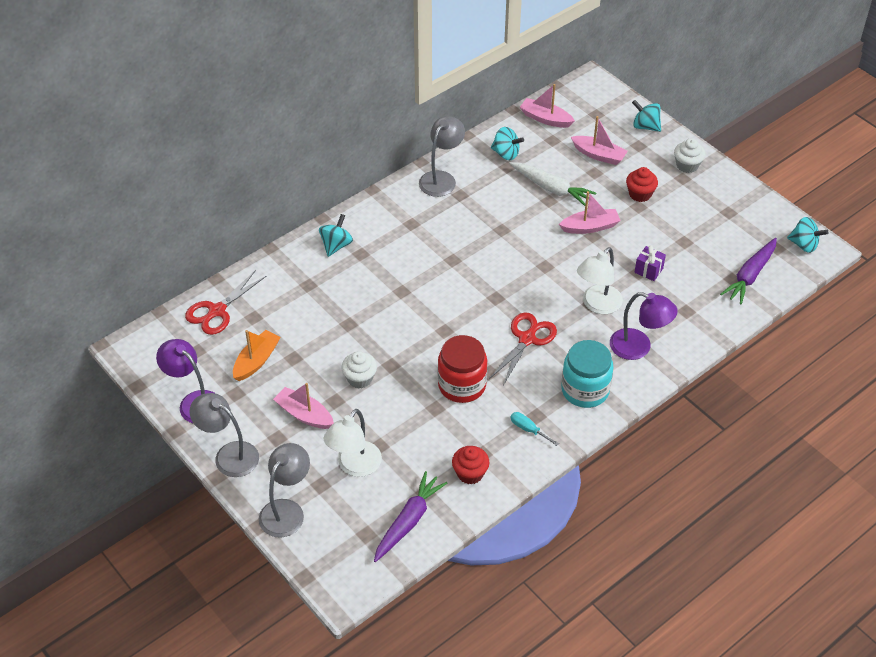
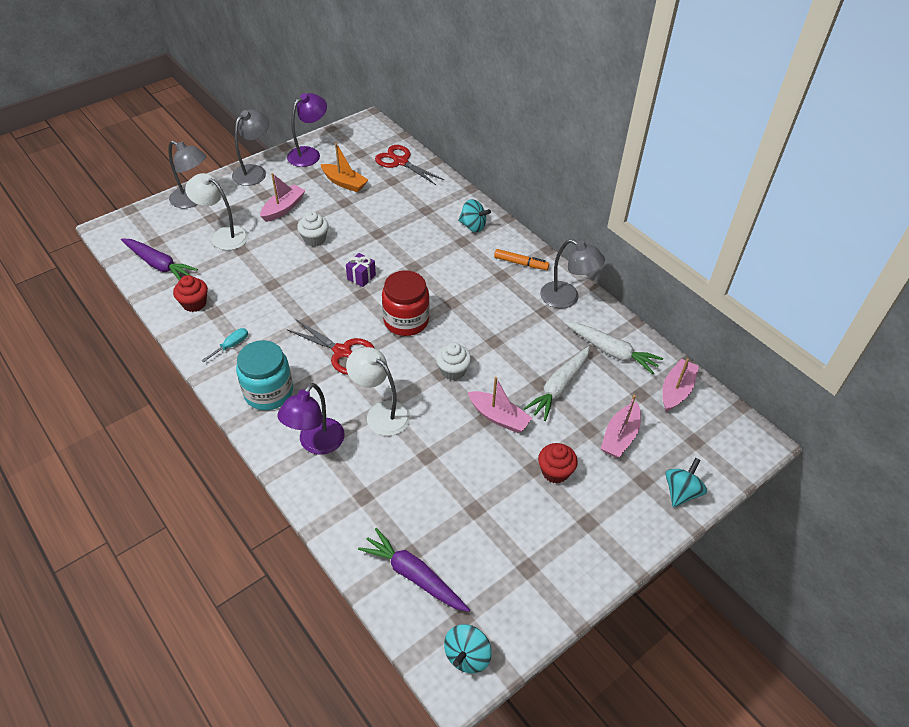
camera: 90 degrees right, 0 degrees up
(393, 209) = (521, 263): none -> orange marker
(462, 385) = (294, 302): red jar -> red jar (406, 320)
(506, 154) = (611, 351): turquoise spinning top -> white carrot
(590, 227) = (498, 417): pink boat -> pink boat turned 45 degrees counterclockwise
(648, 270) = (429, 466): purple gift -> purple gift (361, 277)
(687, 165) = (612, 531): white cupcake -> white cupcake (453, 371)

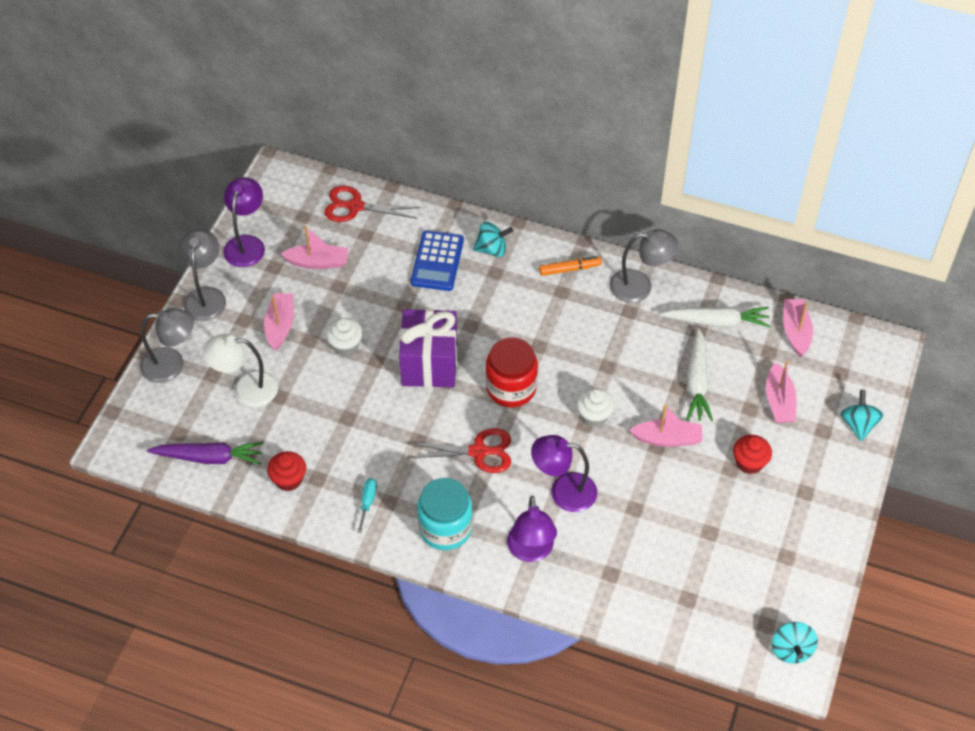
camera: 30 degrees left, 5 degrees up
(344, 183) = (318, 262): orange boat -> pink boat
(361, 277) = (429, 363): purple gift -> purple gift, size x2.29
(381, 413) = (563, 491): white lamp -> purple lamp
(414, 576) = (704, 614): purple carrot -> none
(426, 217) = (437, 261): none -> blue calculator

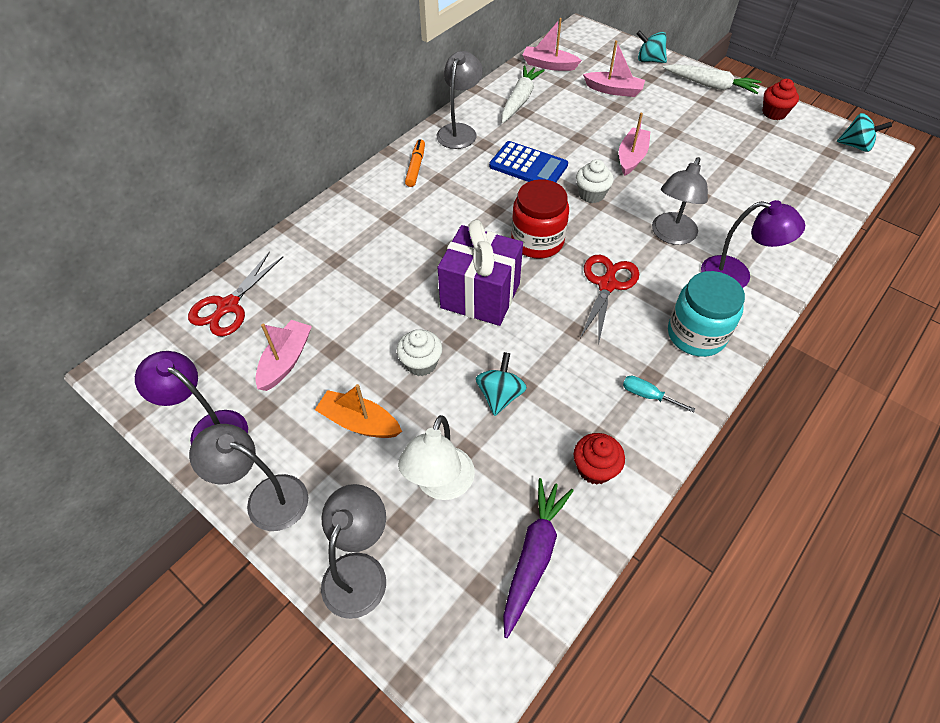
camera: 70 degrees left, 0 degrees up
(280, 326) = (359, 422): pink boat -> orange boat
(437, 261) = (349, 256): blue calculator -> blue calculator (528, 166)
(492, 249) = (359, 212): turquoise spinning top -> turquoise spinning top (500, 395)
(563, 491) = (671, 235): purple lamp -> grey lamp
(697, 382) = (577, 126): white carrot -> white carrot (710, 85)
(749, 463) = (669, 120): red cupcake -> red cupcake (774, 113)

